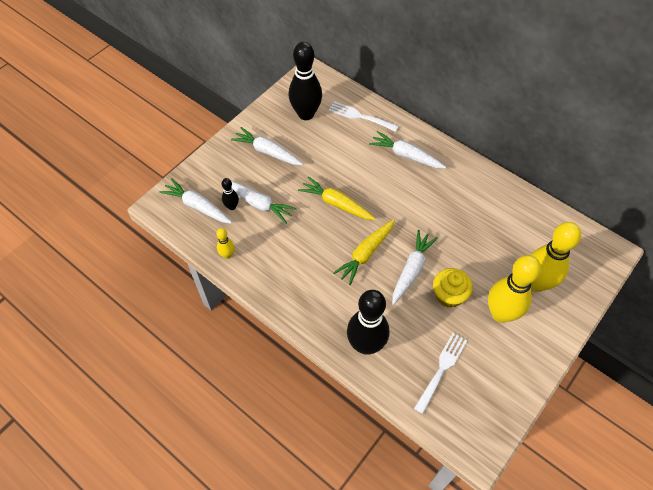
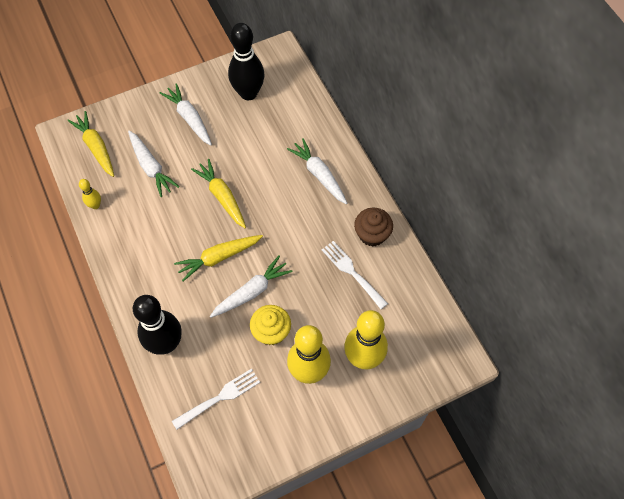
camera: 25 degrees right, 5 degrees up
(197, 206) = (96, 147): white carrot -> yellow carrot
(232, 206) = (125, 160): black bowling pin -> none
(361, 116) = (300, 116): white fork -> white fork (353, 273)
(478, 185) = (372, 234): none -> brown cupcake

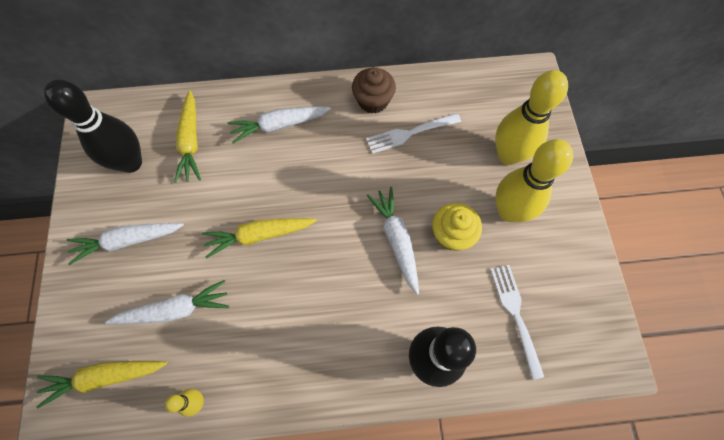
camera: 70 degrees left, 5 degrees up
(219, 258) = (339, 263): yellow carrot -> yellow carrot (191, 142)

